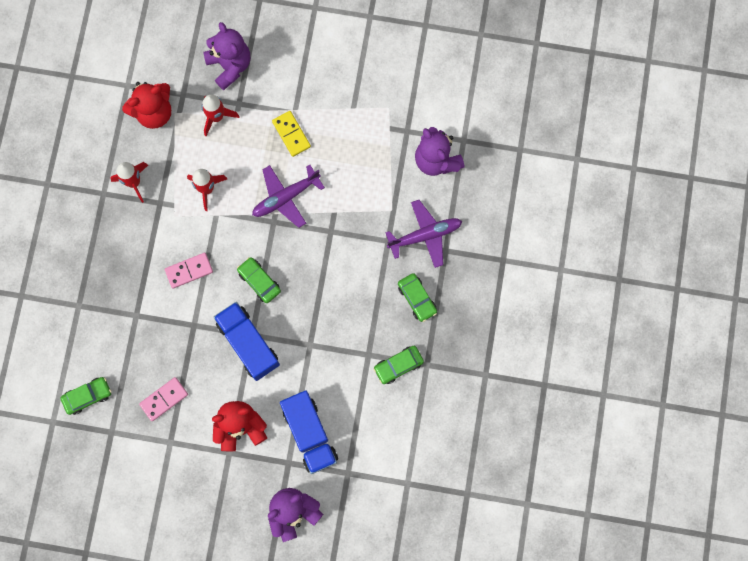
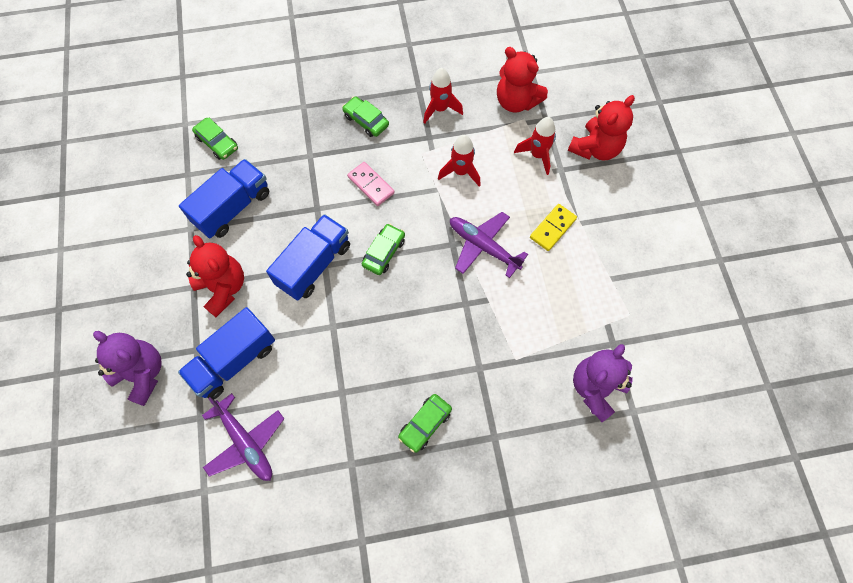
camera: 70 degrees right, 10 degrees down
(164, 399) = (233, 208): pink domino -> blue truck
(230, 66) = (595, 148): purple teddy bear -> red teddy bear
(398, 365) = (340, 430): green car -> green car (366, 120)
(425, 235) = (502, 406): purple plane -> purple plane (245, 442)

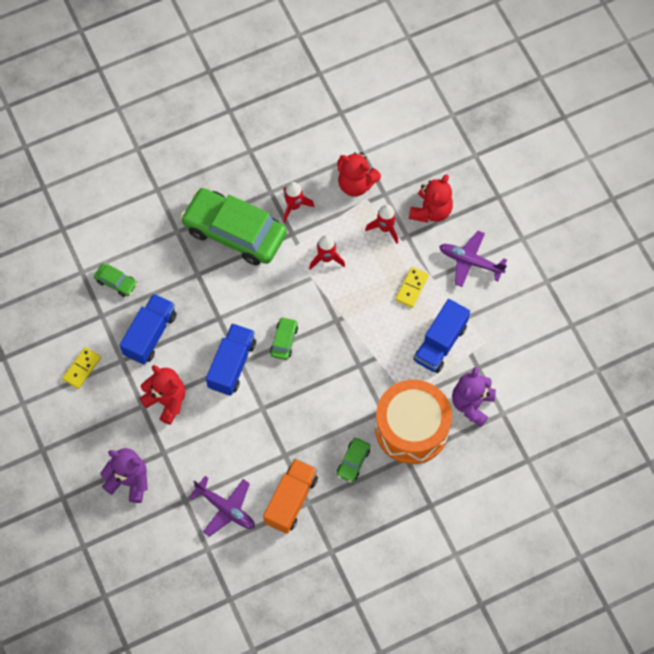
camera: 15 degrees left, 0 degrees up
(142, 227) = (82, 368): none -> yellow domino
(234, 361) = (195, 453): blue truck -> blue truck (440, 343)
(331, 454) = (291, 500): none -> orange truck
(366, 120) = (235, 232): green car -> green car, size x2.42
(371, 185) = (256, 287): pink domino -> none
(483, 247) = (361, 316): purple plane -> purple plane (470, 261)
(511, 400) = (411, 428): none -> orange drum

